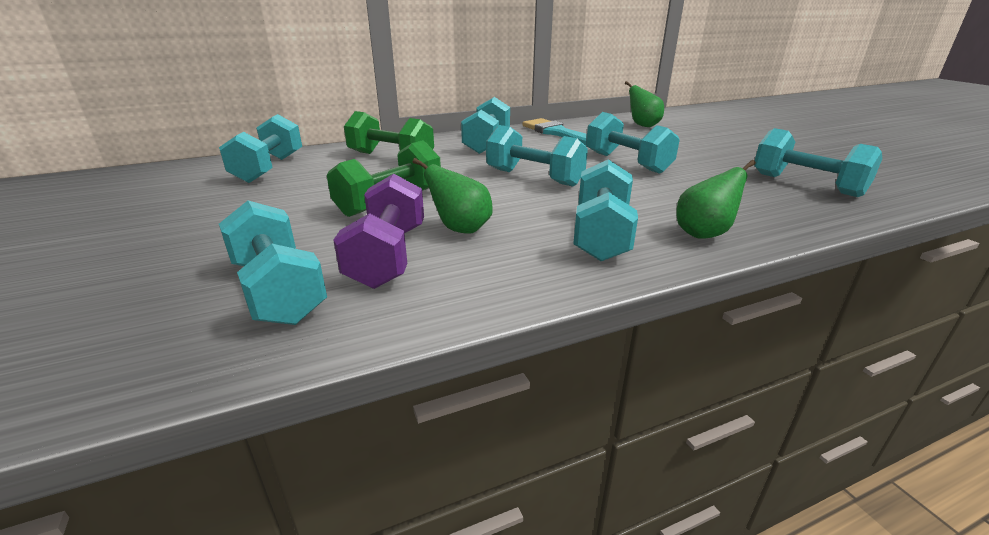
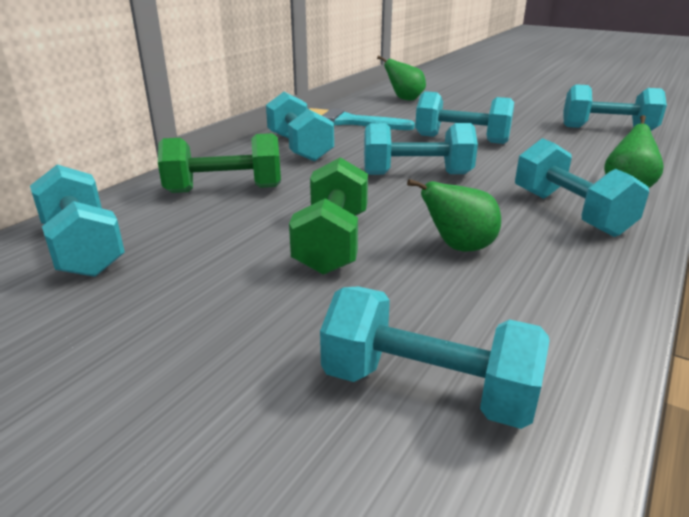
camera: 35 degrees left, 0 degrees up
(388, 256) = (453, 301): purple dumbbell -> none

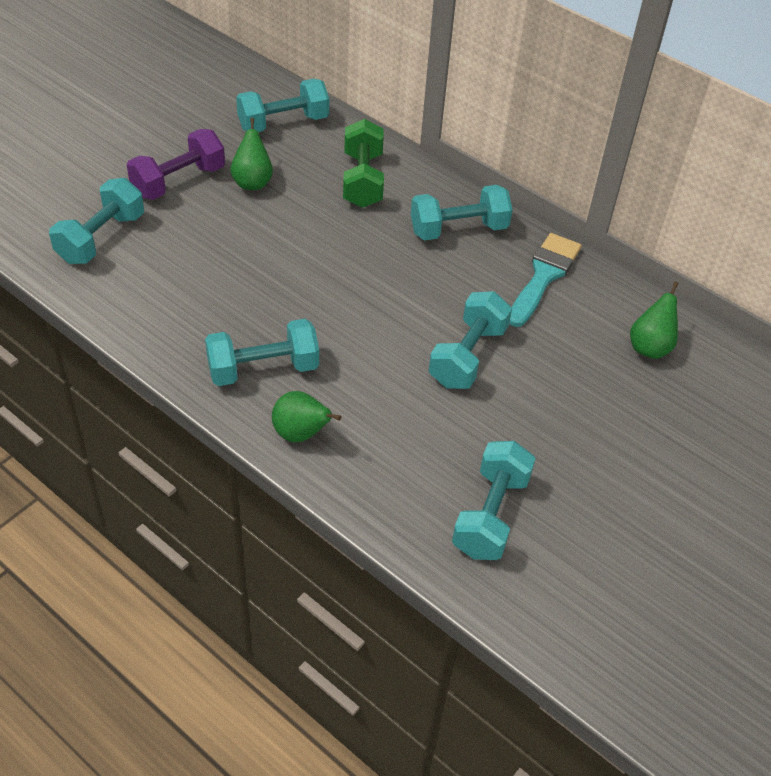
camera: 95 degrees right, 20 degrees up
(236, 323) = (179, 181): none -> purple dumbbell
(332, 242) = (256, 227): green dumbbell -> none
(416, 174) = (371, 296): turquoise dumbbell -> none
(458, 247) = (228, 286): green pear -> green pear (252, 182)

